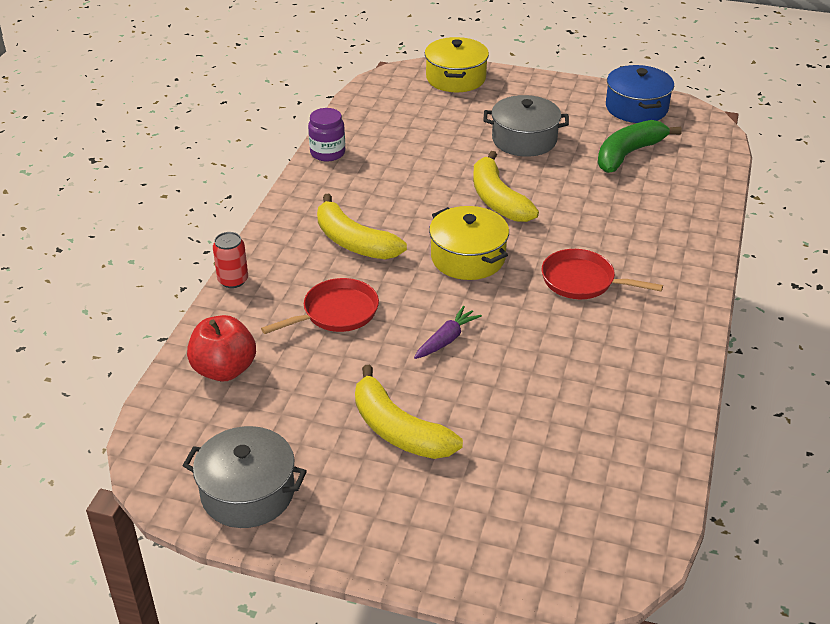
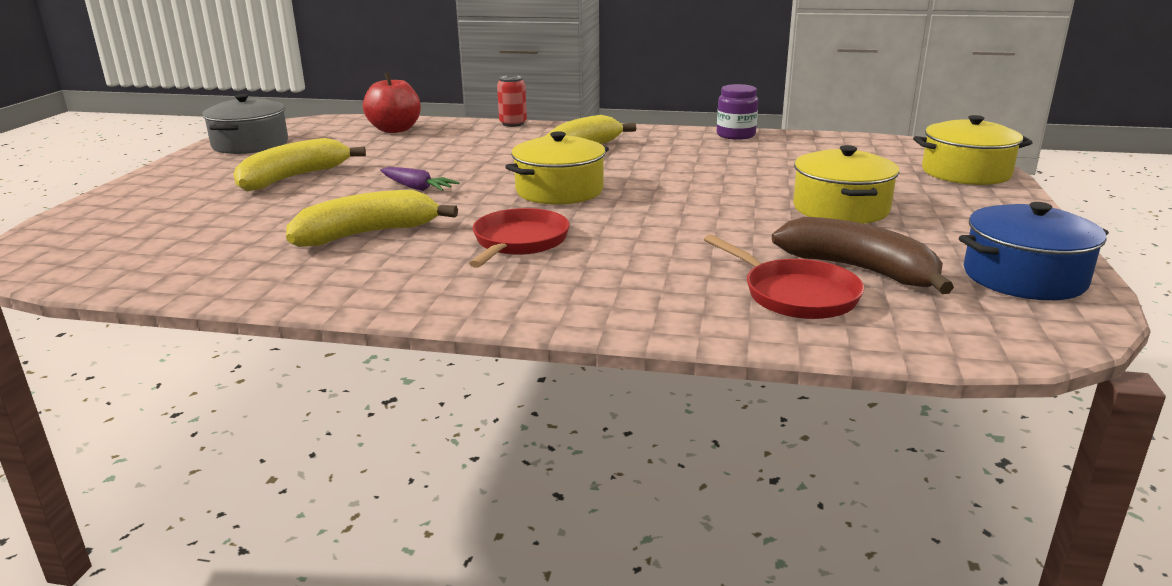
camera: 85 degrees right, 15 degrees down
(336, 313) = (465, 152): red pan -> red pan (795, 294)
(497, 199) = (684, 199): yellow banana -> yellow banana (367, 234)
(524, 140) = (840, 209): grey pot -> yellow pot
(628, 154) = (860, 270): green banana -> brown banana

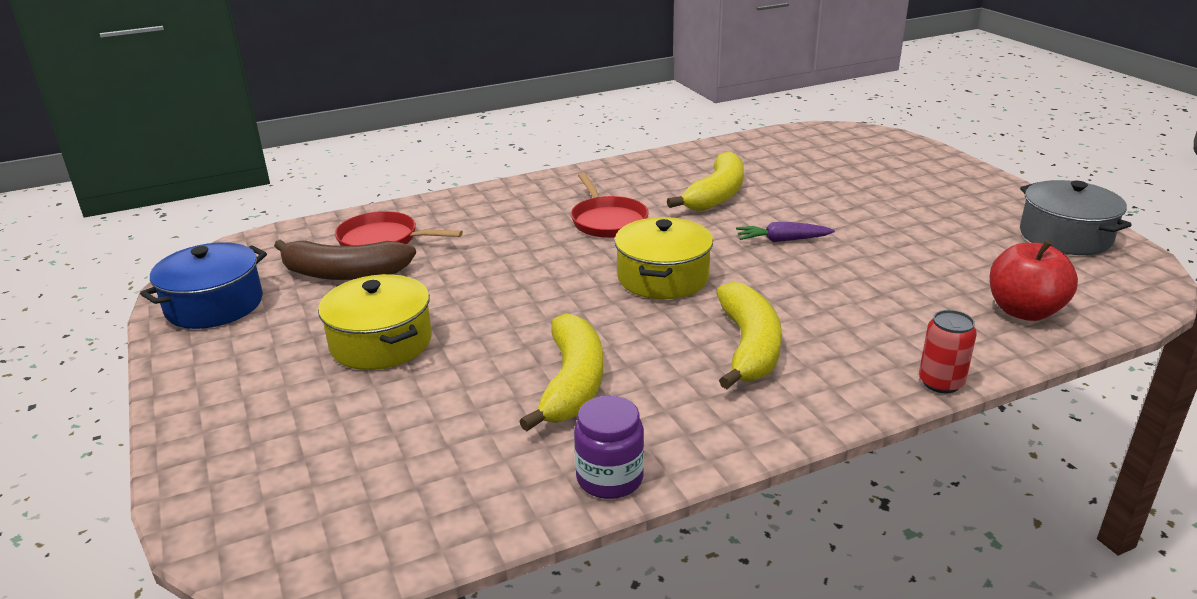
camera: 145 degrees right, 5 degrees up
(293, 178) = (900, 217): yellow banana -> yellow banana (572, 384)
(966, 172) = (233, 482): yellow pot -> none

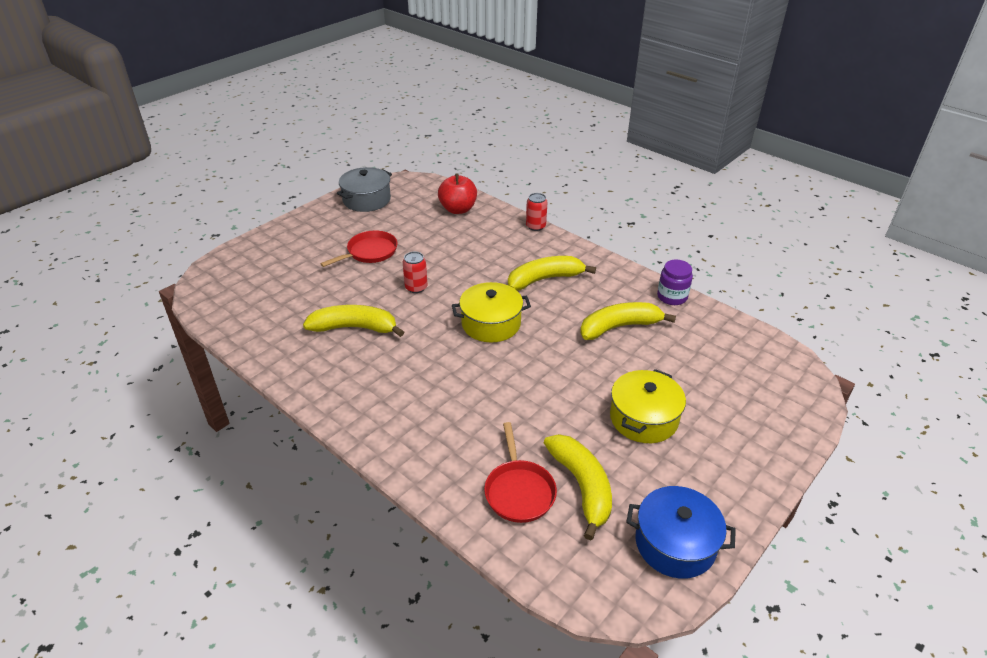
camera: 115 degrees left, 10 degrees up
(344, 273) = (582, 486): brown banana -> yellow banana
(607, 220) = (422, 370): red pan -> red pan (369, 252)
(782, 240) = (416, 287): purple carrot -> red can

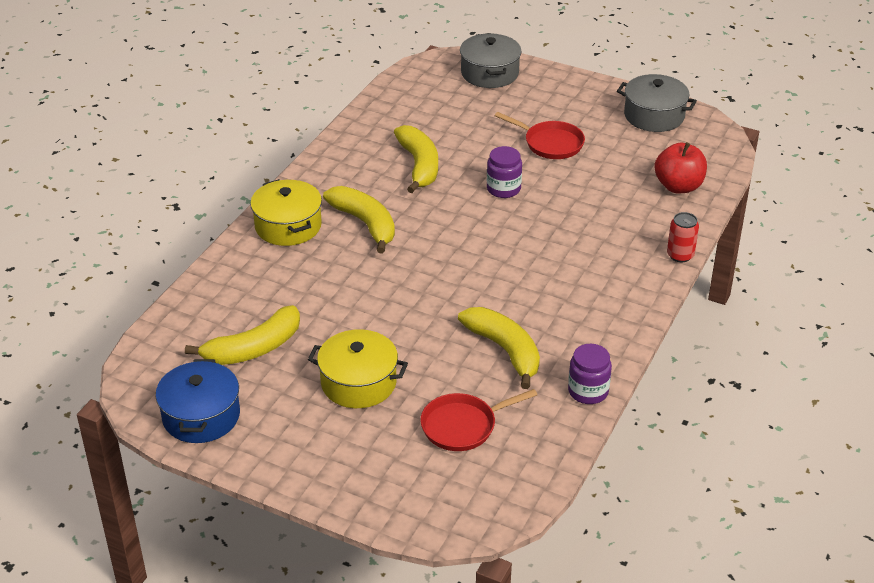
camera: 75 degrees right, 0 degrees up
(245, 262) = (489, 73): none -> grey pot
(416, 287) = (503, 189): red can -> purple jar
(491, 323) = (466, 252): yellow pot -> yellow pot (288, 226)
(519, 491) = (238, 309): red pan -> red pan (463, 426)
(545, 279) = (568, 279): yellow banana -> yellow banana (365, 224)

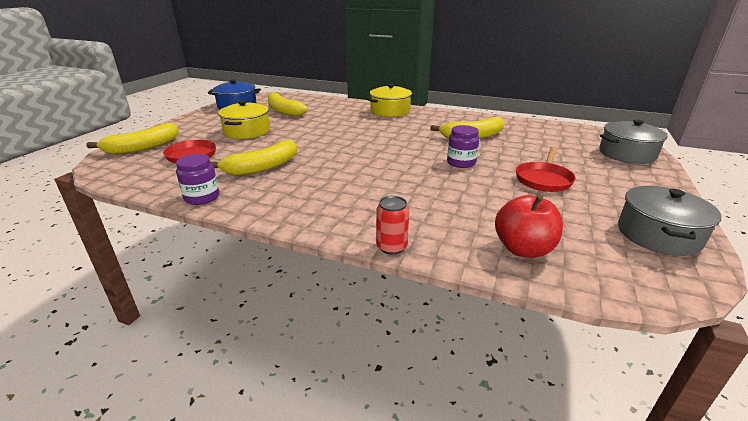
camera: 85 degrees right, 10 degrees down
(365, 224) = (398, 126): yellow banana -> yellow banana (143, 147)

